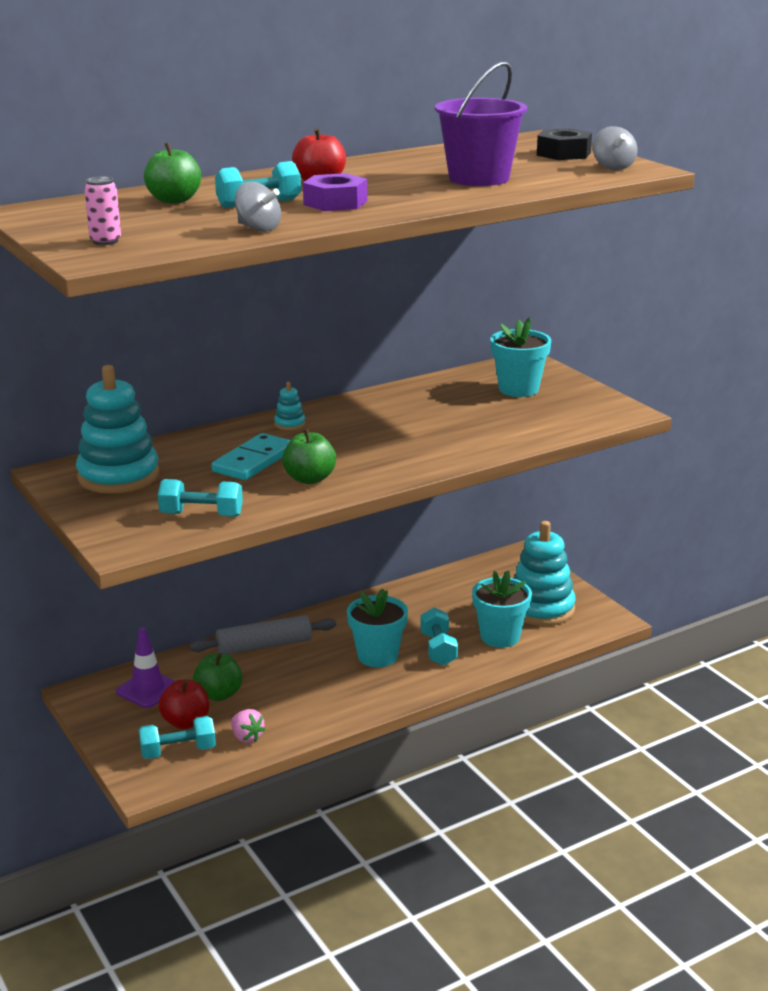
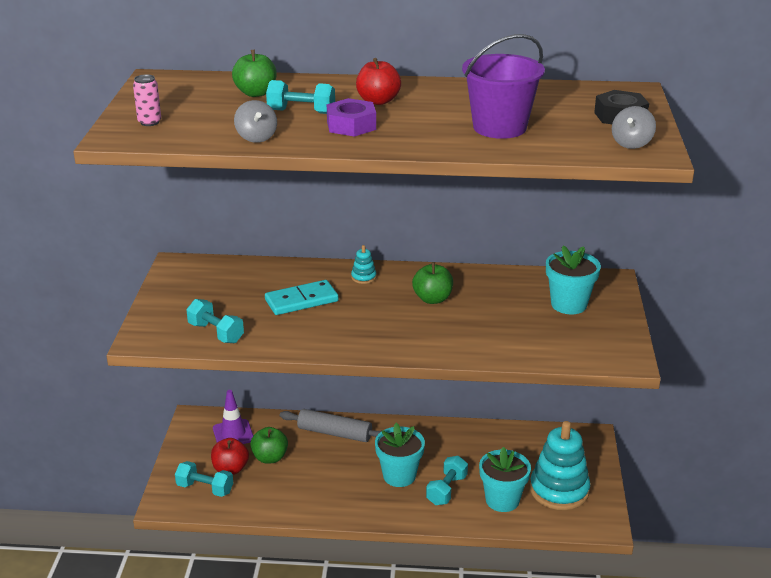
camera: 35 degrees right, 5 degrees up
(118, 476) = (208, 281): turquoise stacking toy -> none
(246, 737) = (254, 498): pink strawberry -> none
(309, 479) = (317, 330): green apple -> green apple (432, 299)

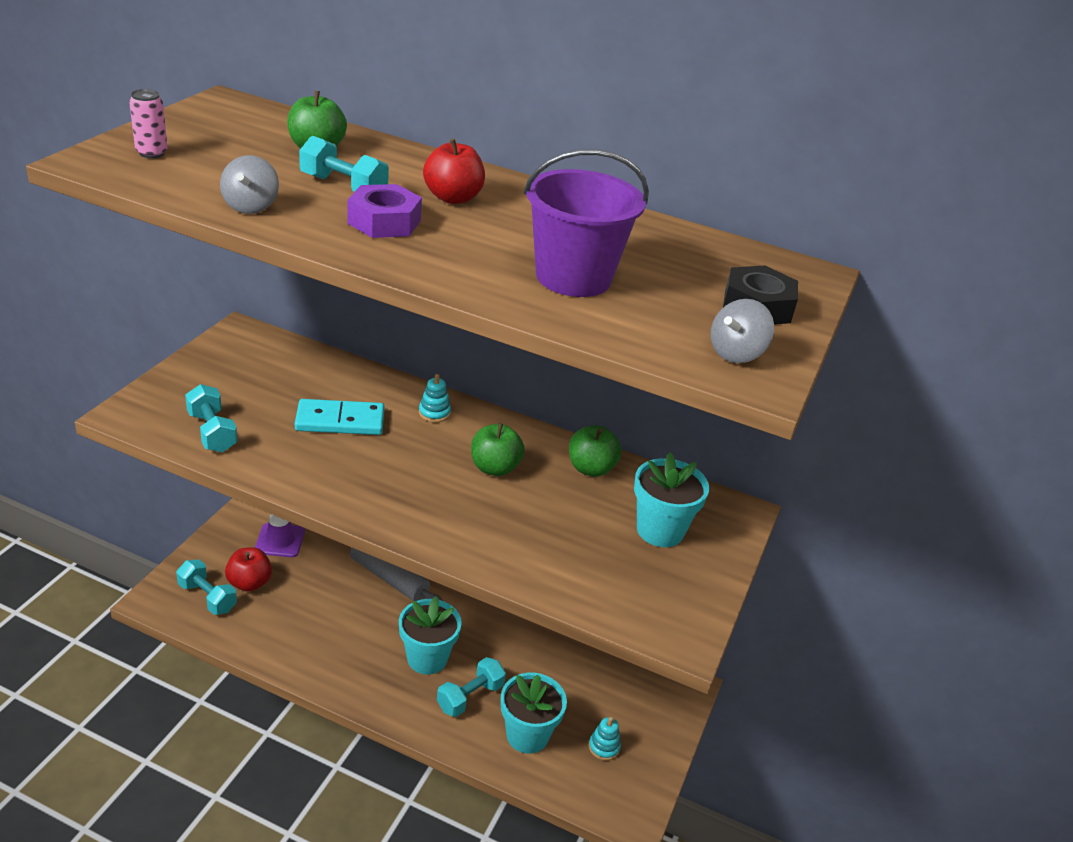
camera: 15 degrees right, 5 degrees up
(270, 458) = (300, 584): green apple -> green apple (591, 468)
(559, 490) = (604, 747): turquoise stacking toy -> turquoise stacking toy, size x0.42

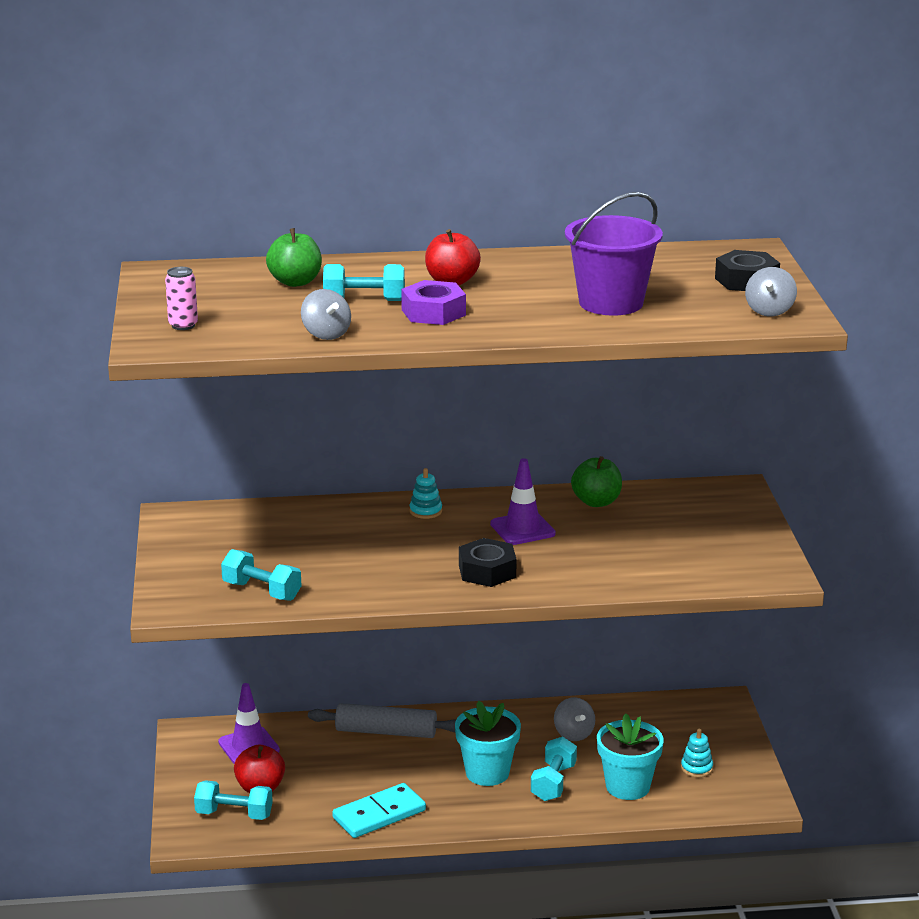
camera: 25 degrees left, 10 degrees down
(340, 421) = (356, 545): turquoise domino -> turquoise domino (379, 814)
(414, 499) = (487, 571): none -> black nut
(494, 468) = (522, 529): green apple -> purple traffic cone
(531, 655) = (573, 734): none -> grey spinning top
(660, 530) = (693, 521): turquoise flower pot -> none

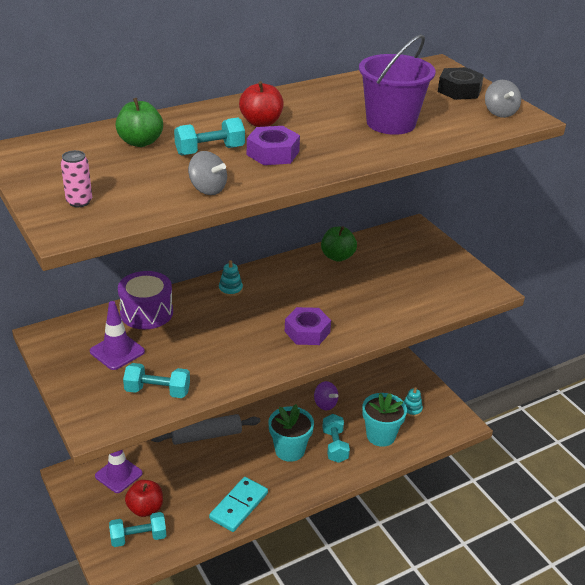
camera: 25 degrees left, 10 degrees up
(305, 515) = (146, 312): none -> purple drum
(487, 571) = (307, 332): black nut -> purple nut
(522, 529) = (306, 290): purple traffic cone -> purple traffic cone (117, 351)
(573, 734) = (325, 404): grey spinning top -> purple spinning top

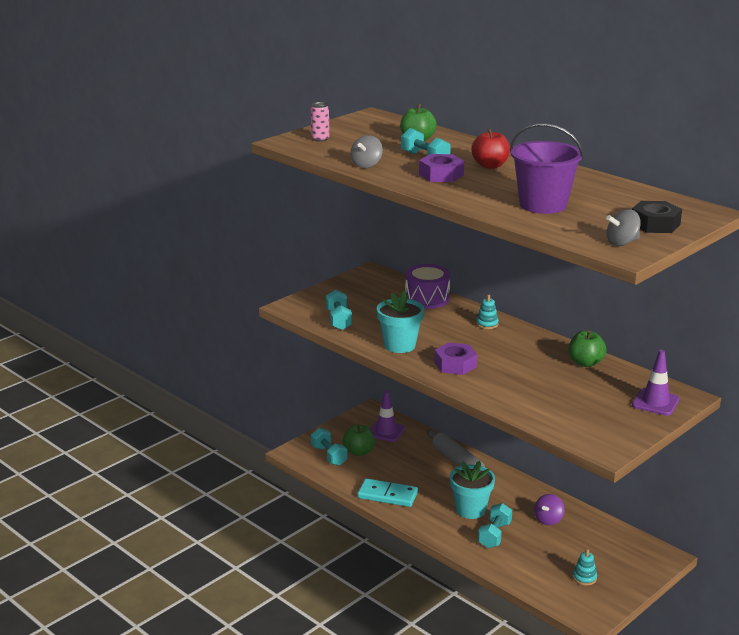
camera: 75 degrees right, 10 degrees down
(117, 351) = (372, 298): purple traffic cone -> purple traffic cone (655, 402)
(145, 508) = (359, 452): red apple -> green apple
(335, 446) = (494, 535): turquoise dumbbell -> turquoise dumbbell turned 45 degrees counterclockwise
(381, 436) = (529, 562): turquoise flower pot -> turquoise flower pot (399, 345)

